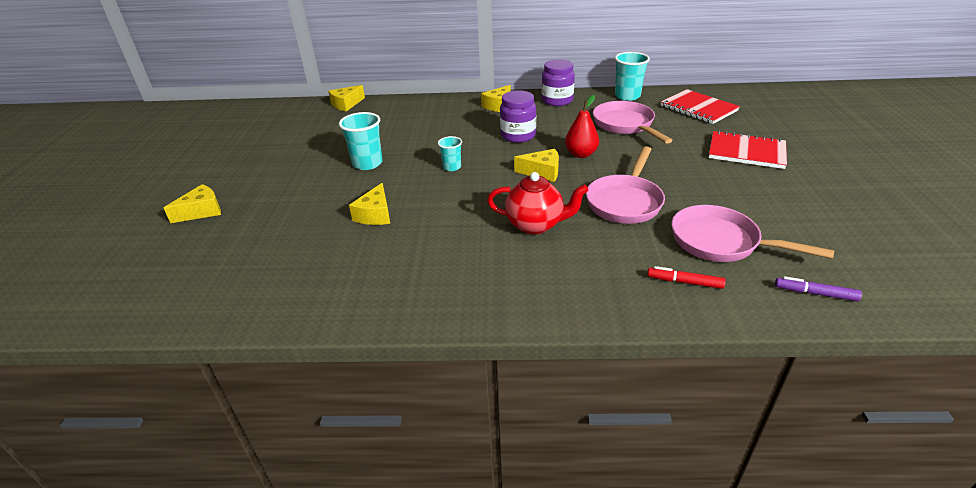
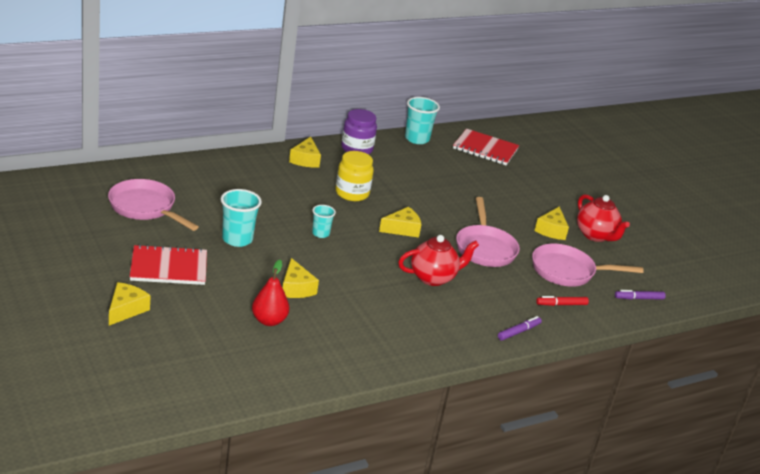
camera: 35 degrees left, 5 degrees down
(346, 104) = (139, 171): yellow cheese -> yellow cheese (551, 230)
(518, 135) = (352, 193): purple jar -> yellow jar
(581, 154) = (421, 207): red pear -> red pear (269, 321)
(596, 307) = (518, 332): none -> purple marker
(625, 125) = (437, 173): pink pan -> pink pan (145, 208)
(746, 152) = (545, 191): red notebook -> red notebook (169, 267)
(789, 205) = (595, 235): none -> red teapot

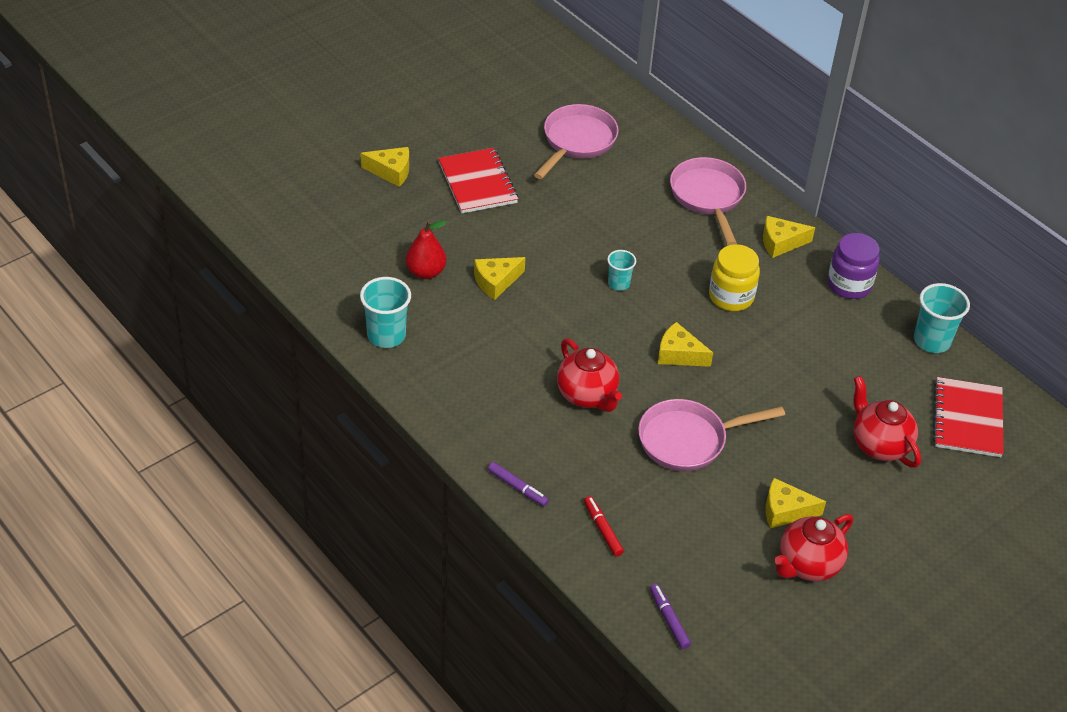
camera: 80 degrees right, 15 degrees up
(237, 239) = (562, 220): turquoise cup -> turquoise cup (386, 335)
(402, 229) = (679, 354): yellow cheese -> yellow cheese turned 150 degrees clockwise
(501, 182) = (879, 445): none -> red teapot
(567, 271) = (687, 534): pink pan -> pink pan (708, 197)

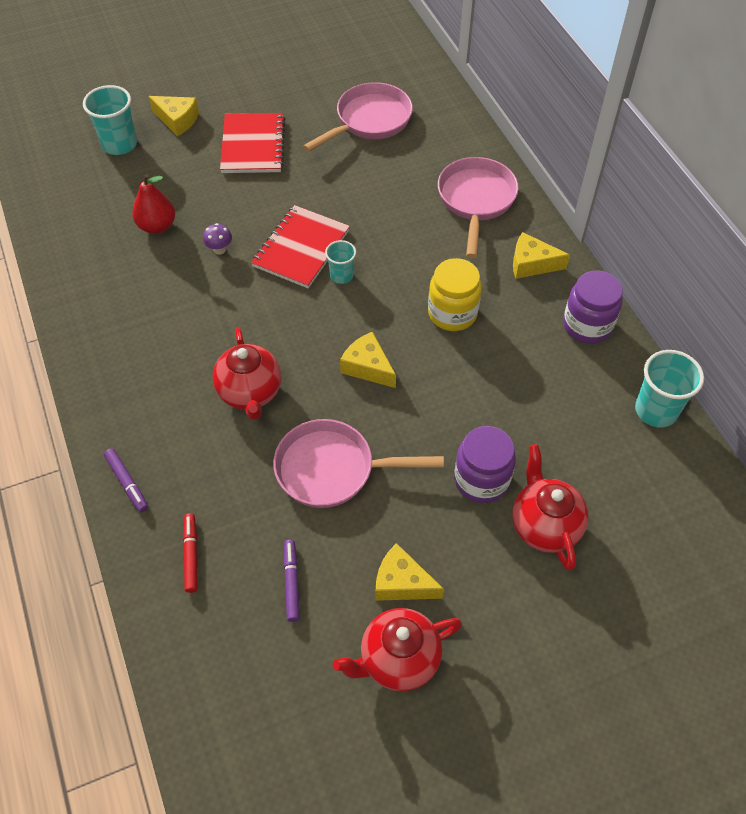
camera: 20 degrees right, 10 degrees up
(386, 335) = (85, 284): turquoise cup -> turquoise cup (119, 144)
(496, 282) = (219, 250): yellow cheese -> purple mushroom
(669, 620) = (209, 689): purple marker -> purple marker (291, 583)
(814, 422) = (481, 480): none -> purple jar
(967, 419) = (661, 517): red notebook -> red notebook (301, 248)

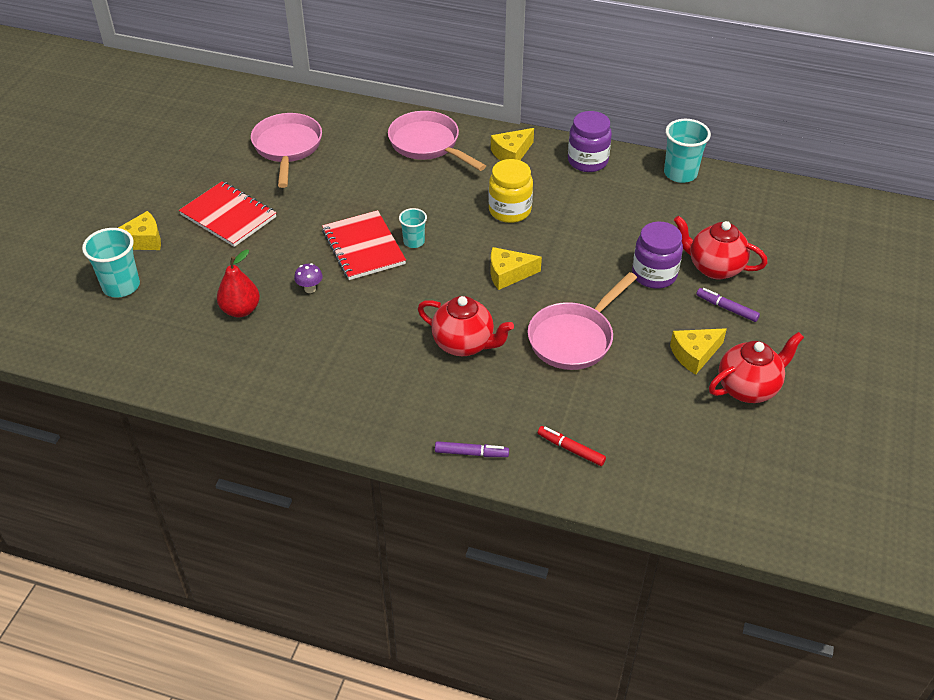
camera: 50 degrees left, 10 degrees down
(291, 583) = (644, 408): purple marker -> purple marker (727, 308)
(398, 660) = (748, 388): red teapot -> red teapot turned 135 degrees counterclockwise

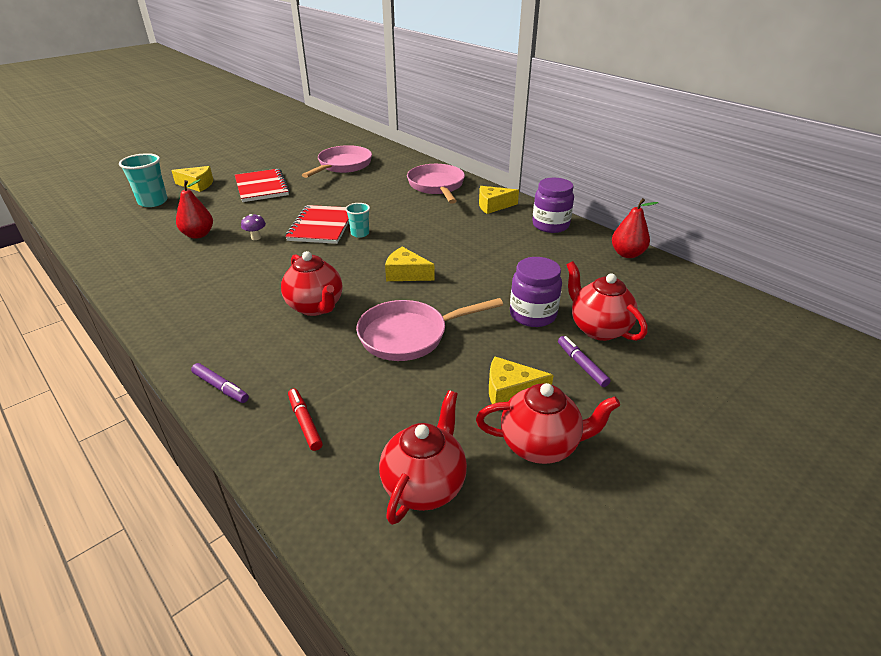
camera: 30 degrees right, 10 degrees down
(509, 210) = (453, 236): yellow jar -> none
(680, 173) = (627, 254): turquoise cup -> red pear
(698, 453) = (424, 485): none -> red teapot

